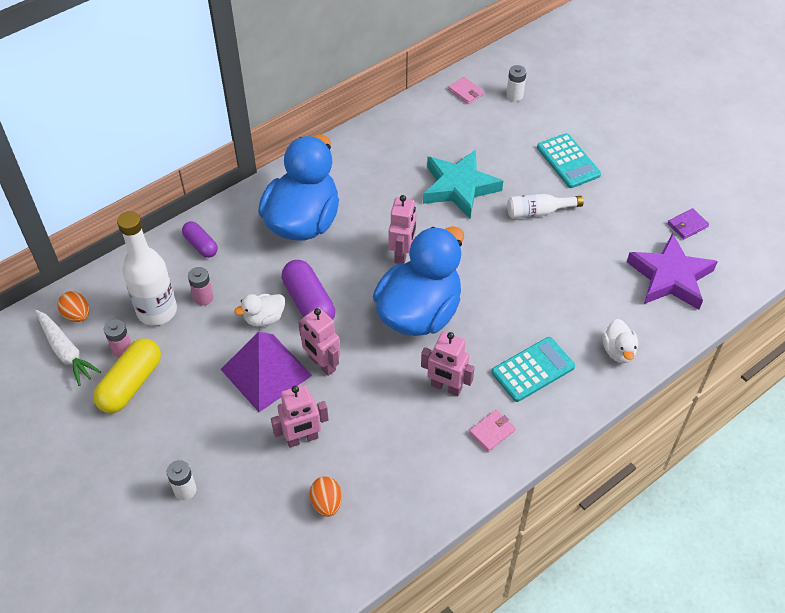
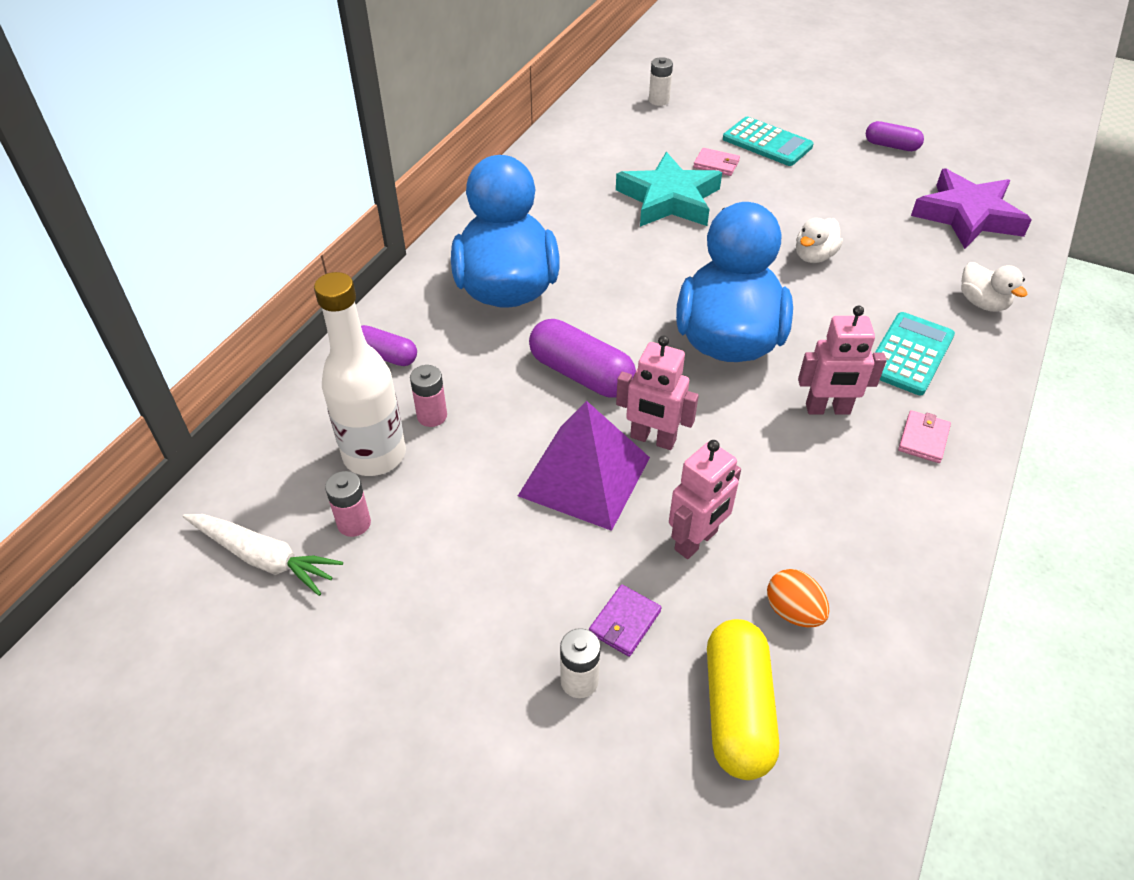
camera: 25 degrees left, 5 degrees down
(77, 315) = (253, 502): orange egg -> none
(131, 384) = (396, 565): yellow capsule -> yellow capsule (737, 710)
(264, 318) = (535, 412): white duck -> white duck (814, 256)
(402, 254) = (657, 284): pink robot -> none
(466, 92) = (603, 110): pink wallet -> pink wallet (716, 164)
(538, 212) = (777, 197): white bottle -> none
(663, 195) = (891, 146): none -> purple capsule
(687, 225) = (939, 165): purple wallet -> purple wallet (624, 622)

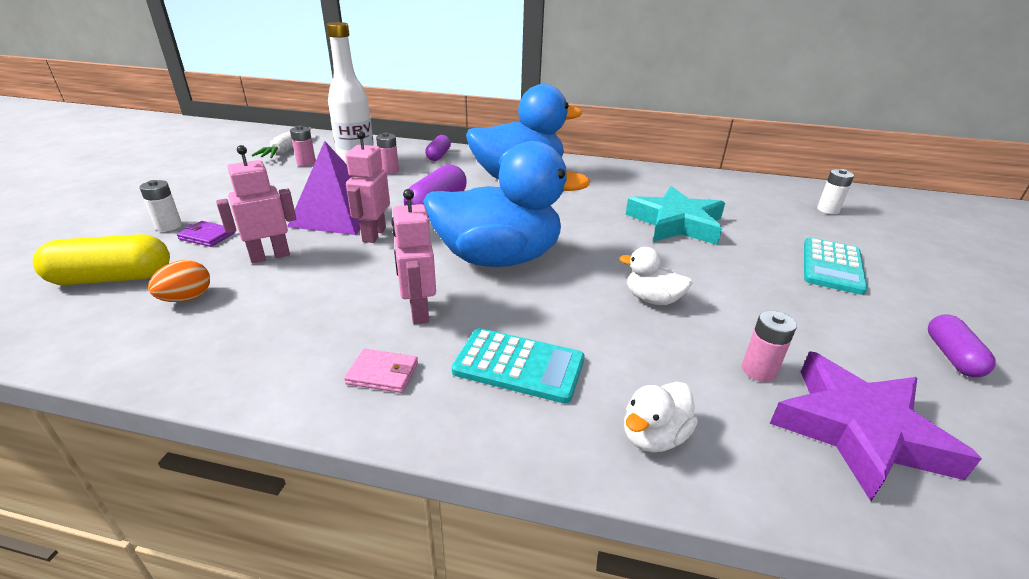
camera: 75 degrees right, 15 degrees down
(696, 541) = (270, 256): pink robot -> pink robot turned 120 degrees clockwise
(716, 164) = (757, 241): pink wallet -> none
(910, 233) = (758, 371): none -> pink battery

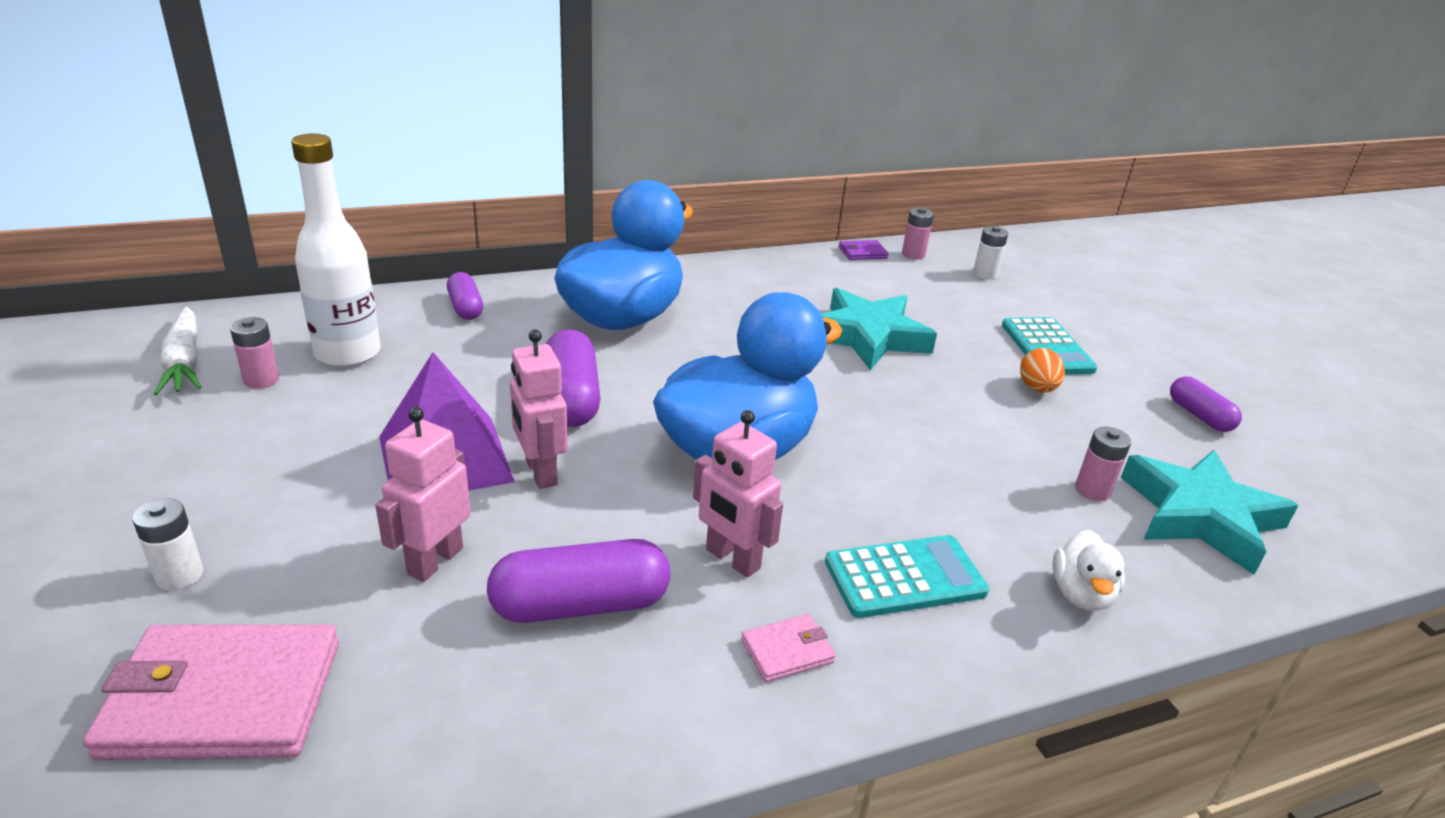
camera: 35 degrees left, 0 degrees up
(112, 278) = (223, 698): yellow capsule -> pink wallet
(187, 298) = (403, 674): orange egg -> orange egg (1037, 388)
(207, 236) = (280, 567): purple wallet -> purple wallet (862, 253)
(306, 301) = (580, 605): none -> purple capsule
(389, 171) = (424, 356): pink battery -> pink battery (913, 254)
(652, 299) = (941, 446): white duck -> none
(859, 430) = (1200, 516): purple star -> turquoise star

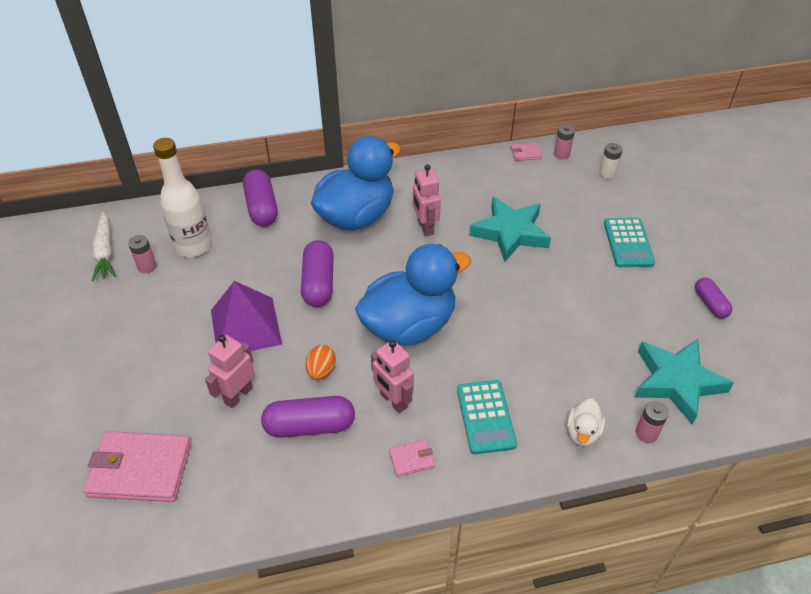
camera: 10 degrees right, 15 degrees up
(179, 575) = (115, 398): white battery -> none
(465, 308) = (262, 207): purple capsule -> purple capsule, size x1.64
(540, 472) = (296, 338): pink robot -> pink robot (425, 227)
(862, 253) = (526, 153): purple wallet -> pink wallet
(905, 577) = (485, 417): turquoise calculator -> turquoise calculator turned 90 degrees clockwise
(1037, 388) = (609, 279): orange egg -> orange egg (321, 371)
(1092, 490) = (616, 361): pink battery -> pink battery (646, 433)

